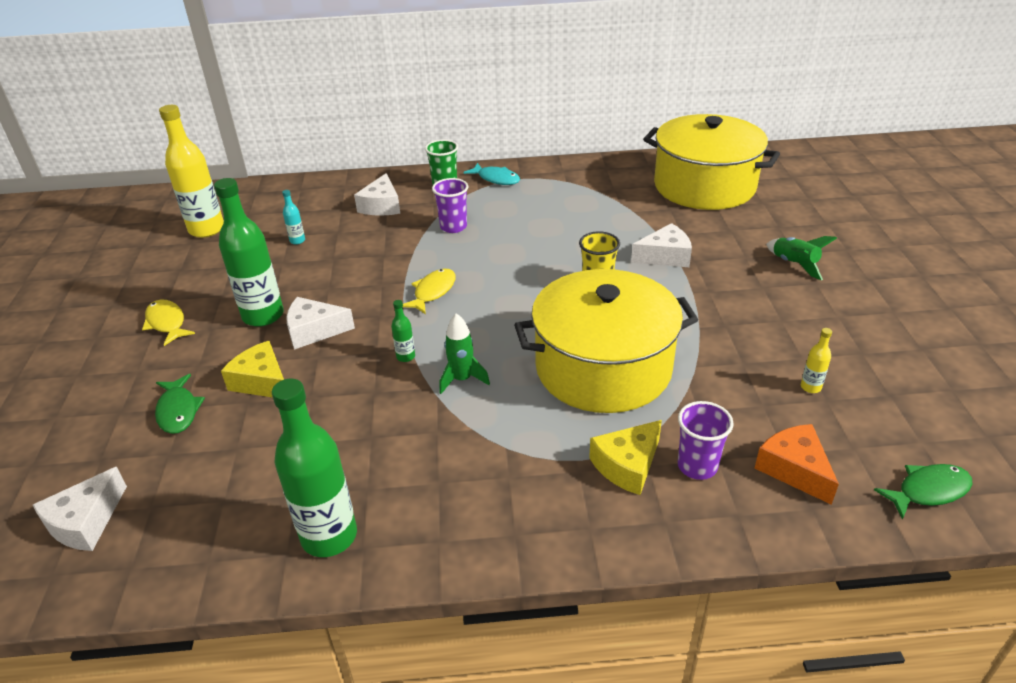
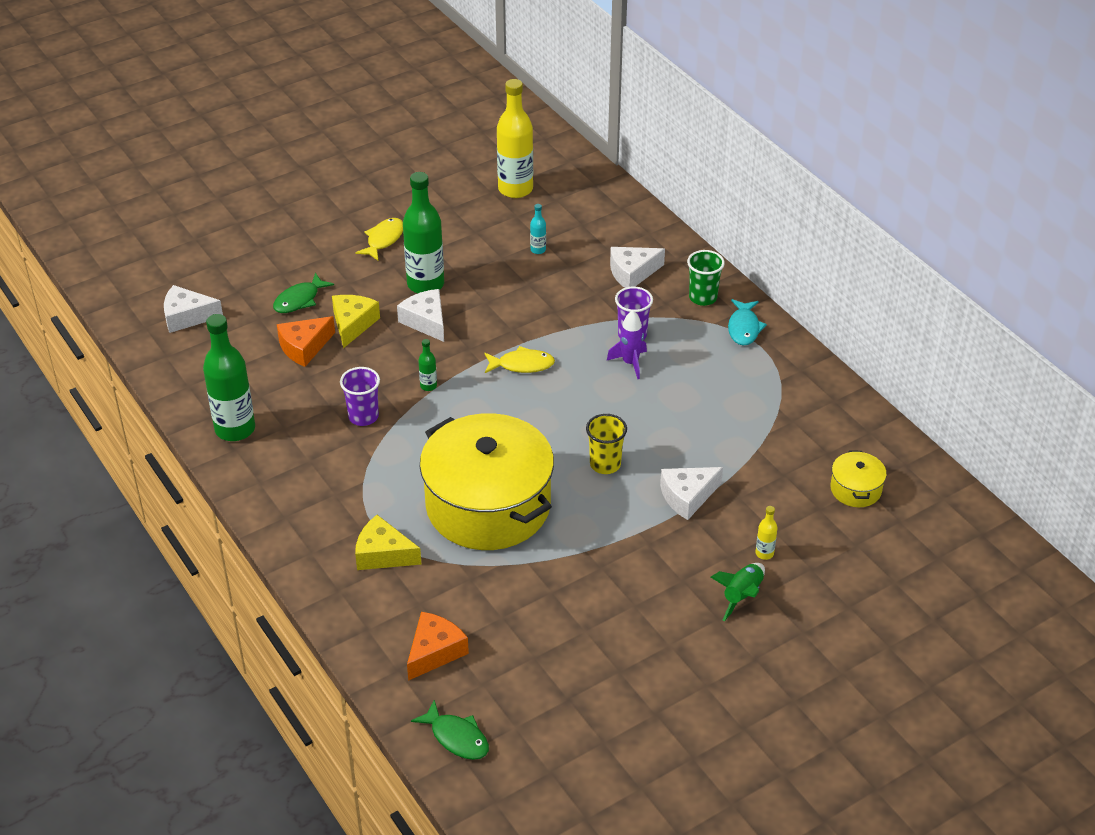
camera: 60 degrees right, 5 degrees up
(256, 430) = (304, 347): none -> orange cheese
(462, 379) = (422, 429): green rocket -> none
(485, 237) = (630, 363): none -> purple rocket
(665, 256) = (687, 497): white cheese -> white cheese turned 105 degrees clockwise
(697, 466) = (405, 594): purple cup -> purple cup (363, 416)
(704, 186) = (855, 489): yellow pot -> yellow pot, size x0.41
(810, 387) = (545, 643): yellow bottle -> yellow bottle (764, 553)

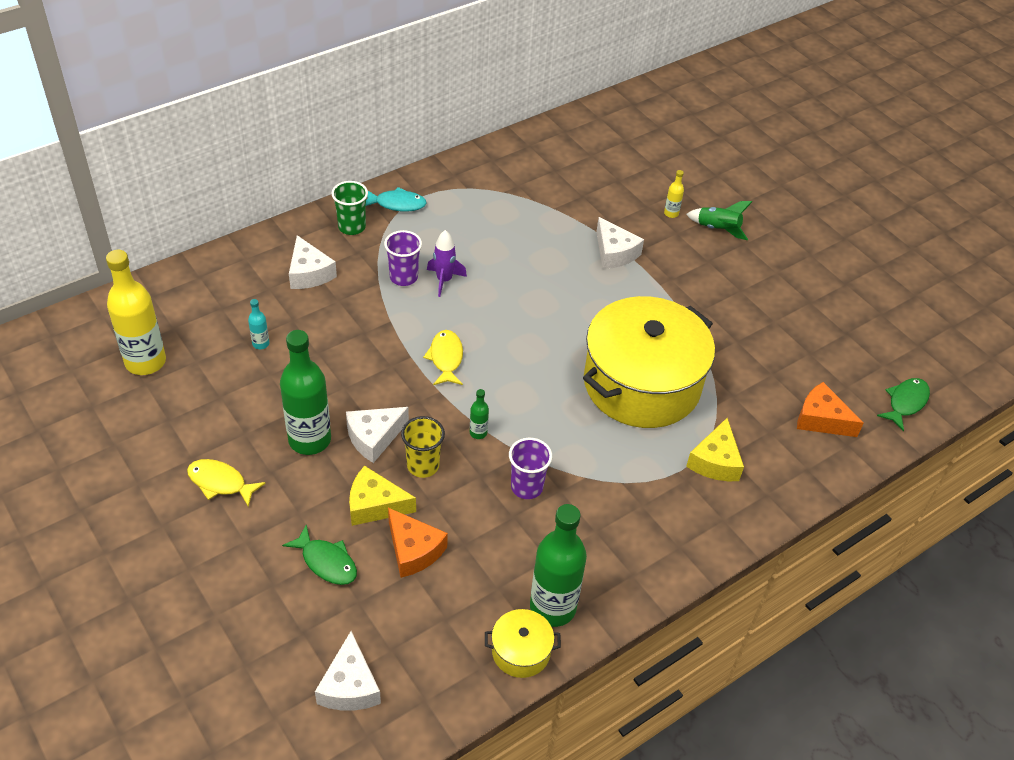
camera: 95 degrees left, 5 degrees up
(605, 464) = (580, 302): yellow cup -> yellow cup (423, 465)
(855, 489) = (594, 159): yellow pot -> yellow pot (521, 651)

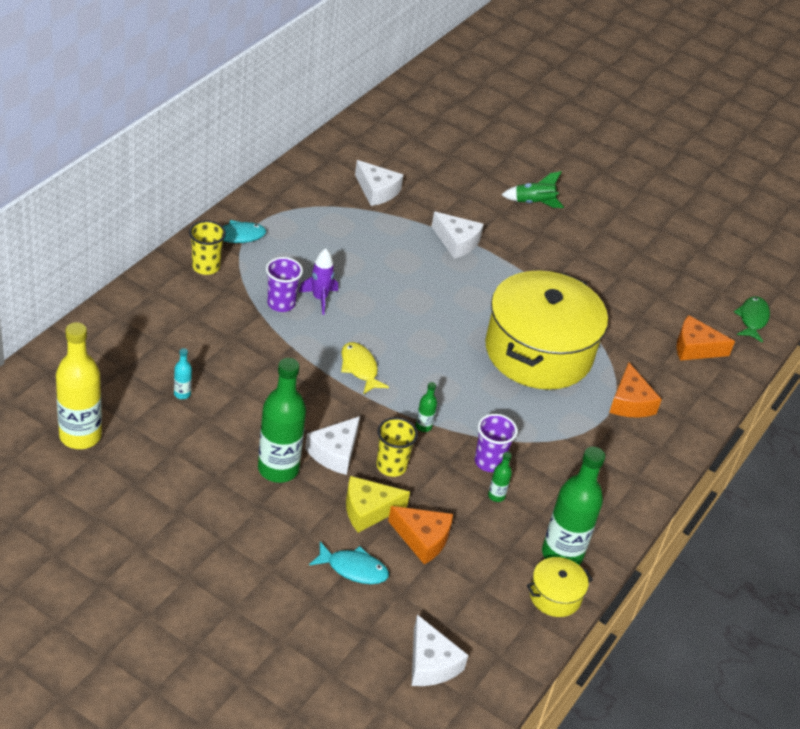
camera: 25 degrees left, 5 degrees down
(220, 483) = (218, 526): yellow fish -> none
(309, 273) = (190, 318): white cheese -> white cheese (377, 191)
(326, 562) = (353, 569): green fish -> turquoise fish
(352, 227) = (205, 267): green cup -> yellow cup
(515, 525) = (496, 496): none -> green bottle
(671, 213) = (487, 197): yellow bottle -> none
(715, 461) = (630, 402): yellow cheese -> orange cheese

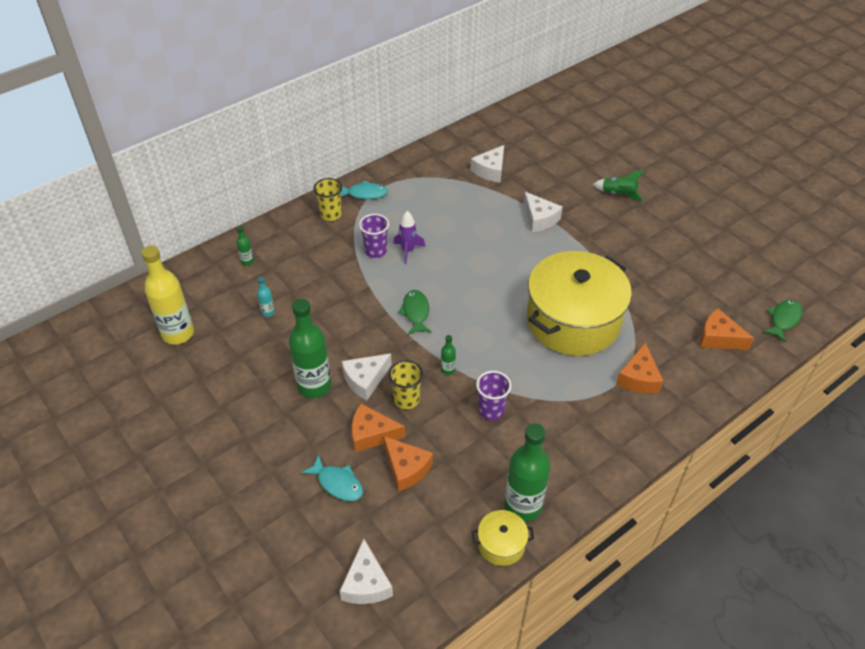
camera: 25 degrees right, 5 degrees up
(360, 368) = (416, 312): yellow fish -> green fish
(368, 510) = (371, 434): yellow cheese -> orange cheese
(377, 191) = (490, 170): white cheese -> white cheese turned 60 degrees clockwise
(496, 496) = (485, 442): green bottle -> green bottle (247, 261)

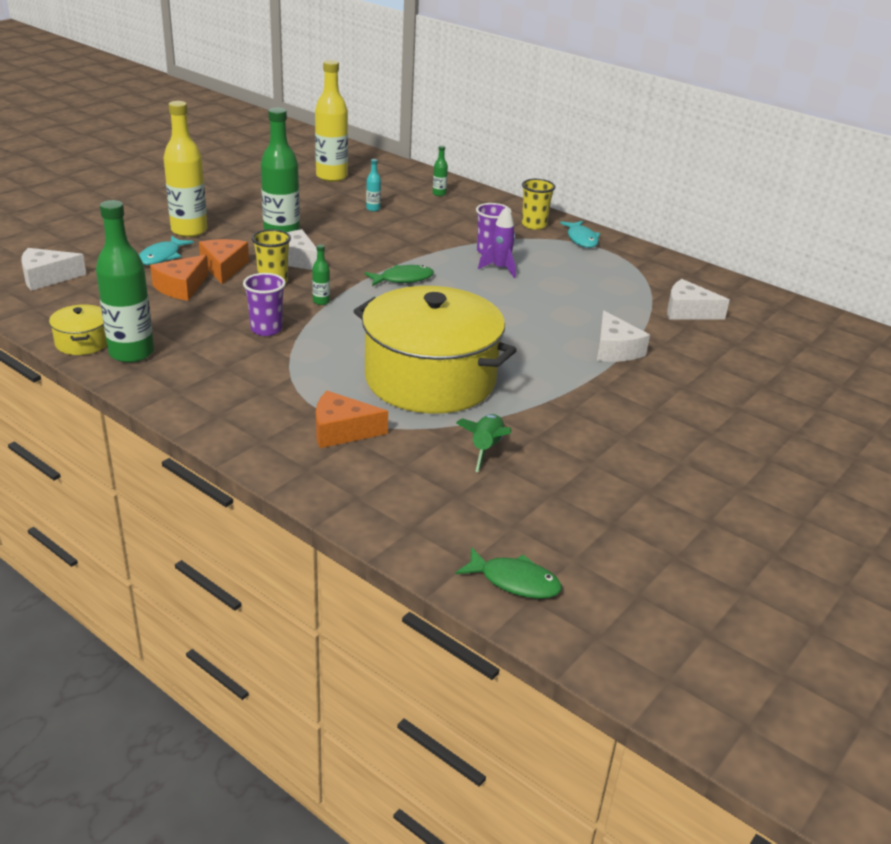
camera: 75 degrees right, 15 degrees down
(281, 459) = (189, 230): none -> yellow bottle
(539, 219) = (614, 350): white cheese -> white cheese turned 60 degrees counterclockwise
(618, 194) = (718, 413): green rocket -> green rocket (486, 449)
(718, 338) = (444, 506): orange cheese -> none

